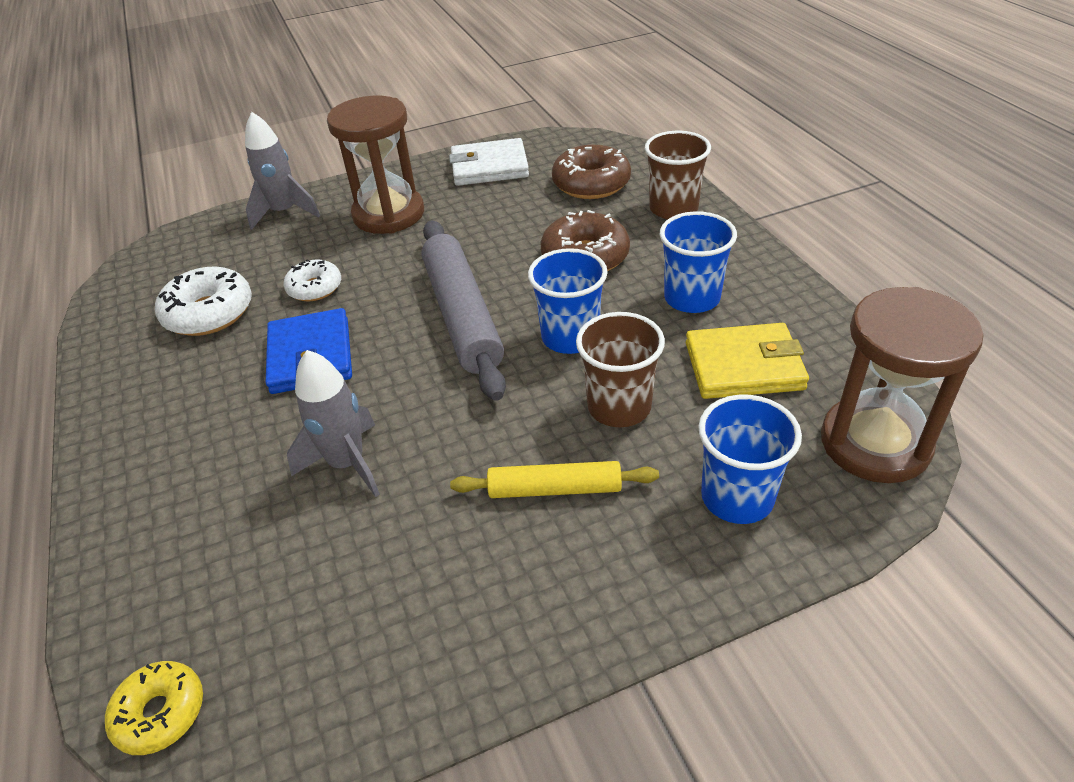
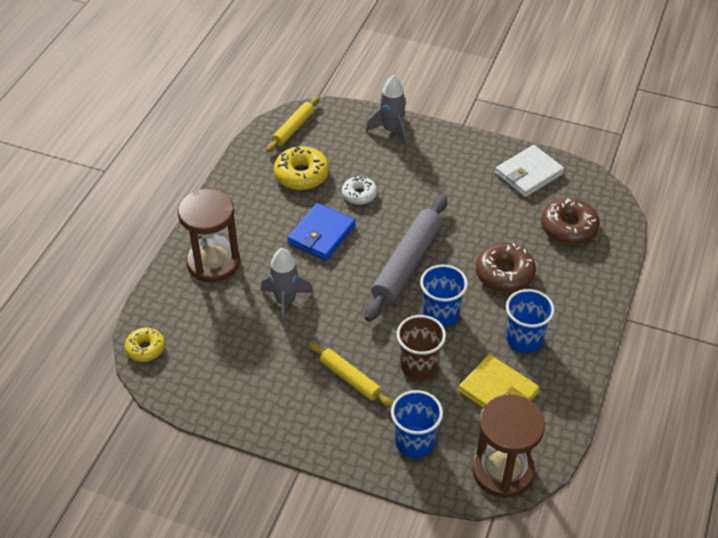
camera: 40 degrees right, 5 degrees up
(145, 276) = (293, 128): none -> yellow rolling pin
(209, 313) = (301, 175): white donut -> yellow donut
(388, 214) = (440, 170): brown hourglass -> brown hourglass (213, 262)
(489, 167) = (528, 174): white wallet -> white wallet turned 75 degrees counterclockwise
(673, 209) = (590, 279): brown cup -> none

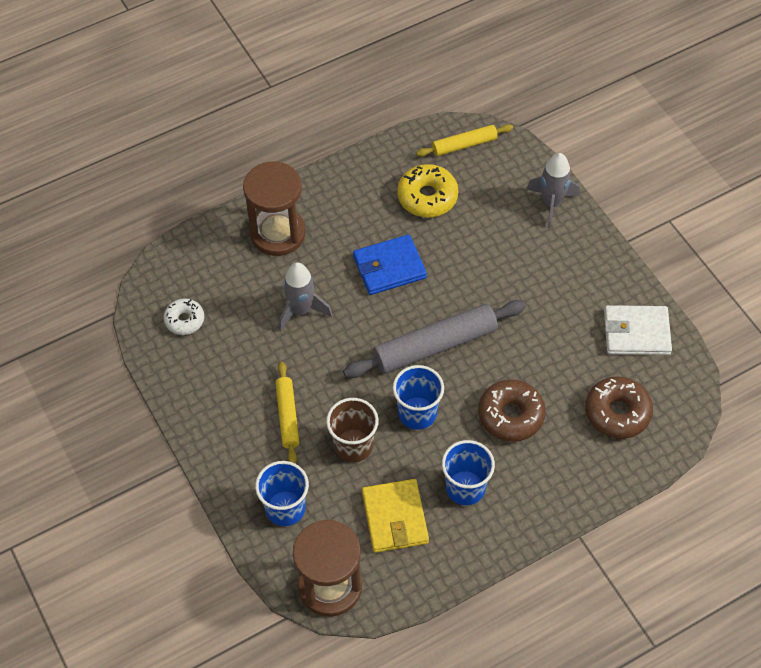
camera: 40 degrees right, 10 degrees up
(145, 348) = (158, 275): yellow donut -> none
(359, 195) = (459, 250): white donut -> white donut (184, 320)

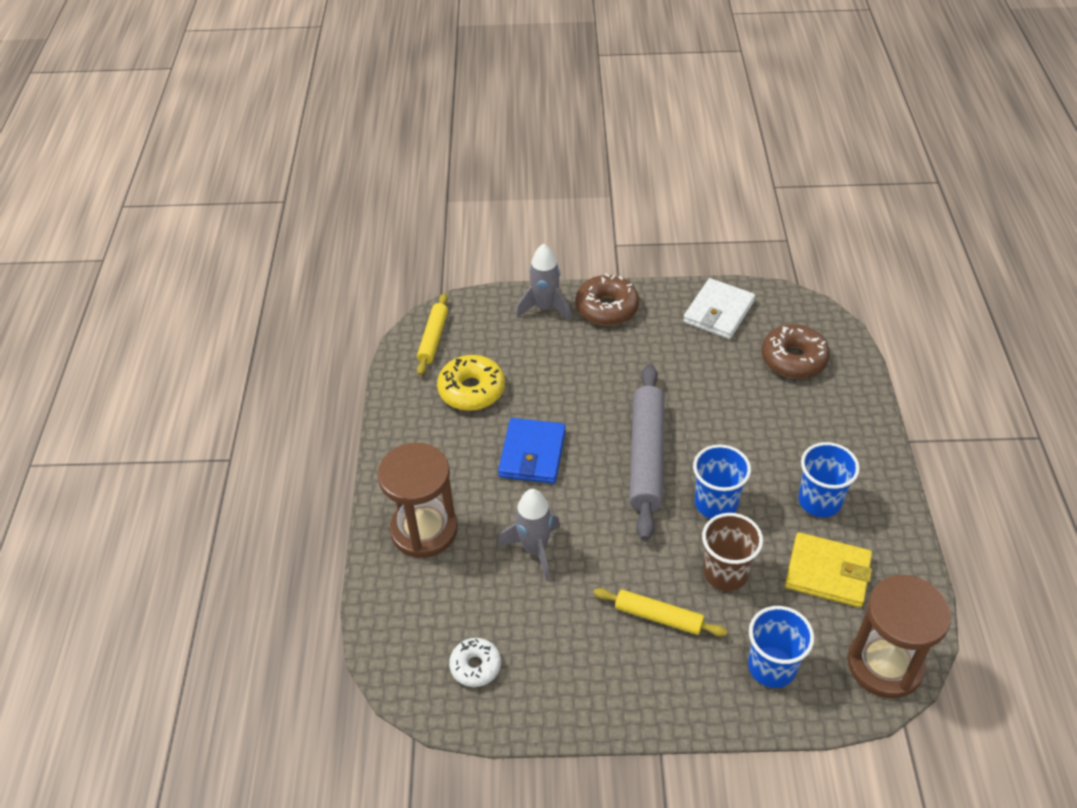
camera: 60 degrees left, 10 degrees down
(510, 415) = (757, 433): brown donut -> brown donut (607, 308)

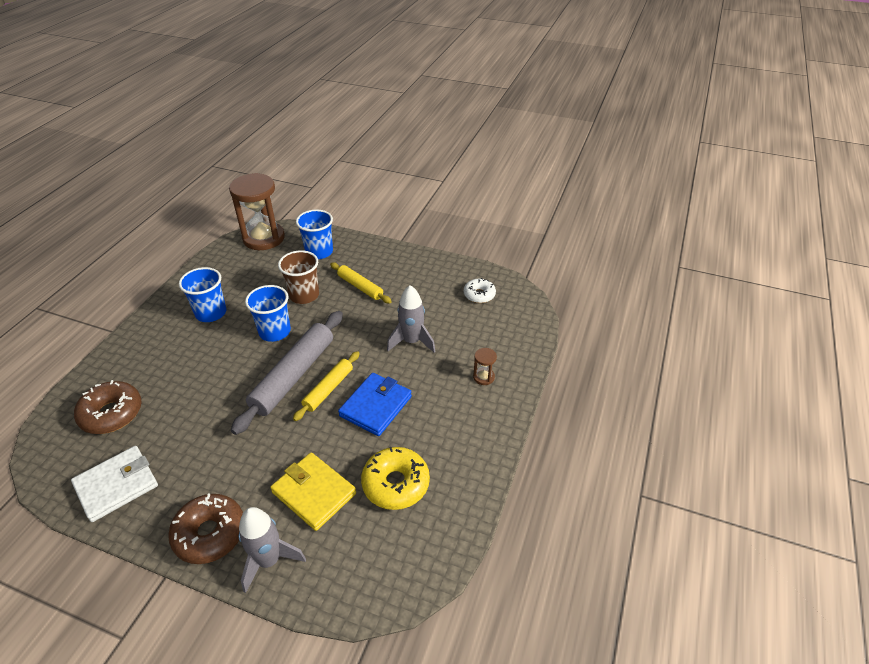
camera: 160 degrees left, 5 degrees down
(424, 530) = (483, 377): brown hourglass -> brown hourglass, size x0.41
(433, 338) = (406, 564): yellow rolling pin -> yellow rolling pin (328, 389)
(827, 573) = (248, 279): yellow wallet -> yellow wallet (314, 493)

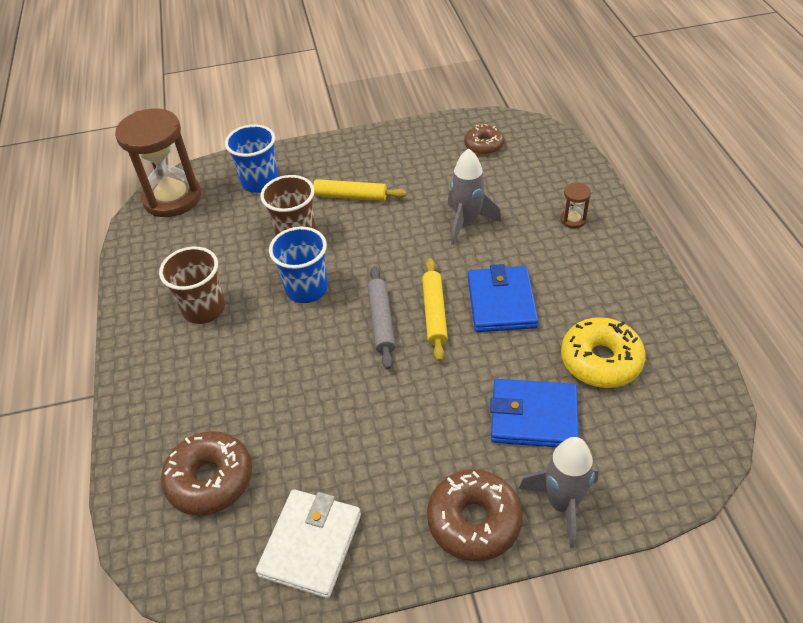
camera: 30 degrees left, 5 degrees up
(211, 313) = (204, 309): blue cup -> brown cup
(293, 376) = (381, 321): grey rolling pin -> grey rolling pin, size x0.57
(314, 493) = (533, 416): yellow wallet -> blue wallet
(479, 295) = (484, 145): white donut -> brown donut

